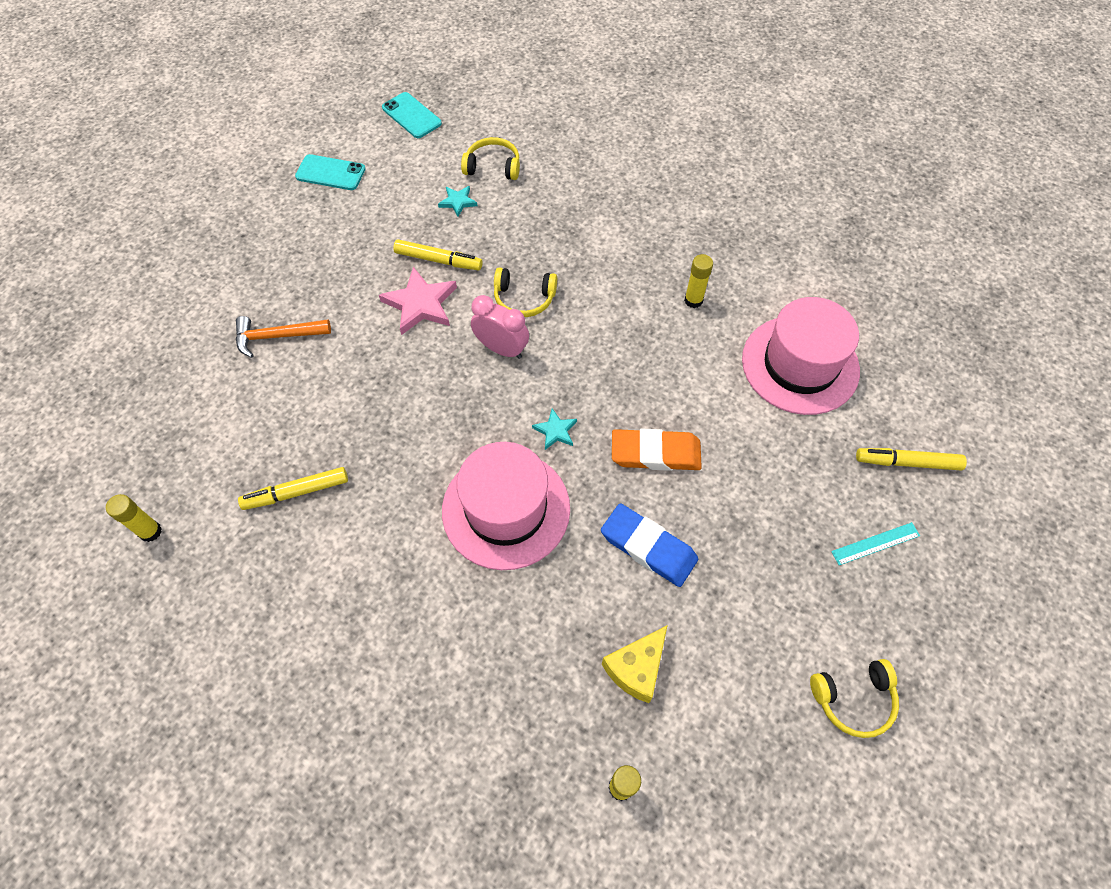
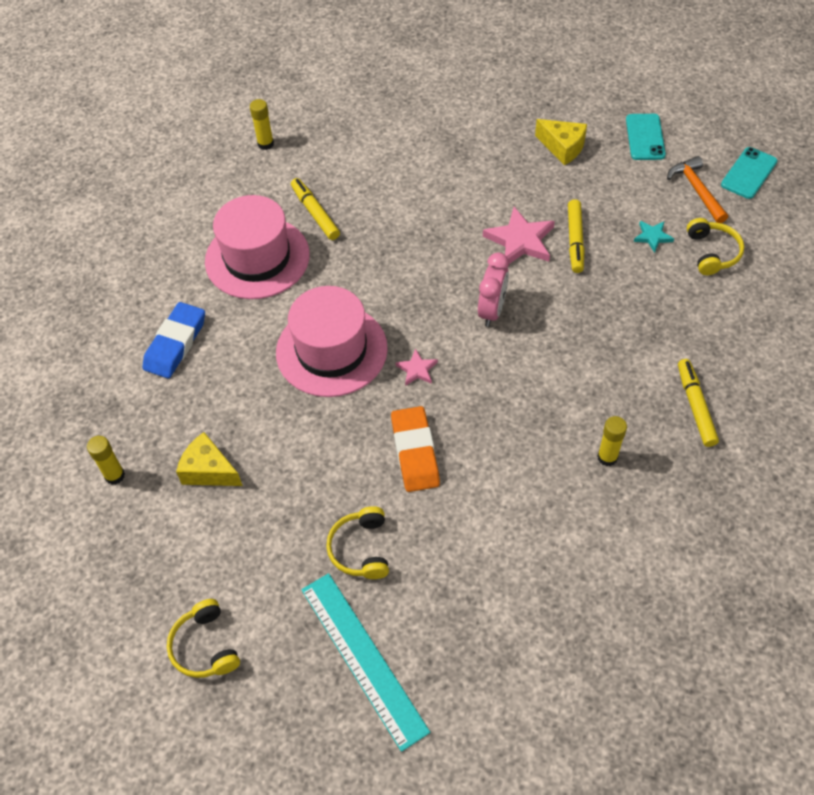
camera: 80 degrees right, 5 degrees down
(277, 336) = (453, 157): orange hammer -> orange hammer (696, 190)
(311, 239) = (562, 147): none -> yellow cheese
(524, 299) = (555, 314): yellow headphones -> yellow headphones (360, 549)
(555, 431) = (417, 369): turquoise star -> pink star
(648, 547) = (318, 461): blue eraser -> blue eraser (175, 343)
(800, 365) = (558, 569): pink hat -> pink hat (257, 258)
(875, 543) = (363, 658): turquoise ruler -> turquoise ruler, size x2.08
(908, 462) = (466, 687): yellow marker -> yellow marker (695, 407)

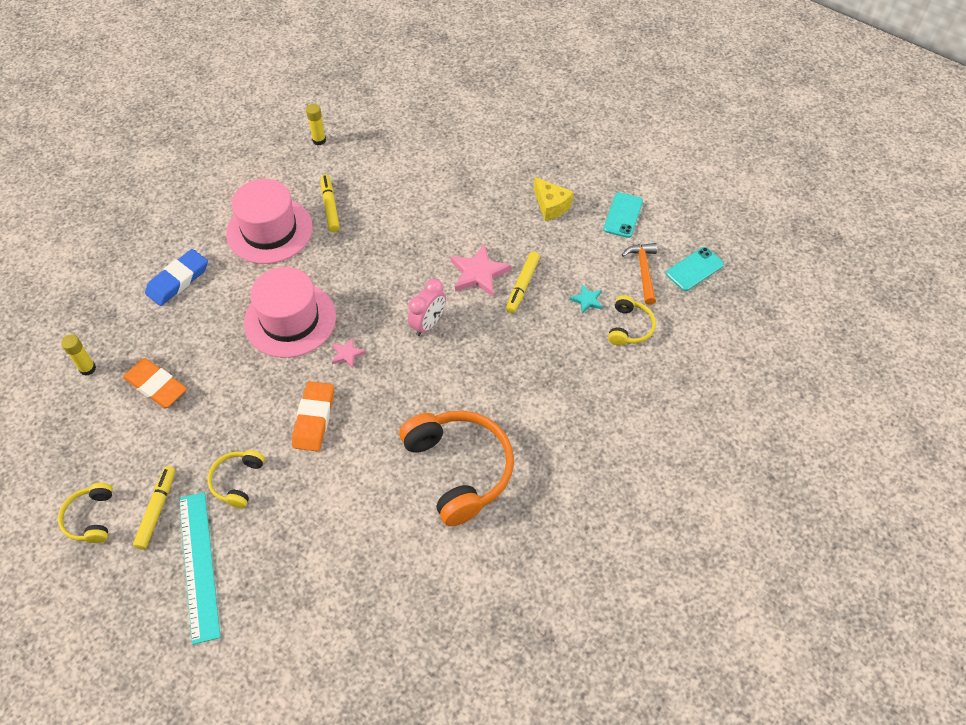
camera: 15 degrees right, 0 degrees up
(209, 470) = (156, 386): yellow cheese -> orange eraser
(607, 457) = (460, 469): yellow glue stick -> orange headphones
(695, 407) = (551, 450): yellow marker -> yellow marker (156, 510)

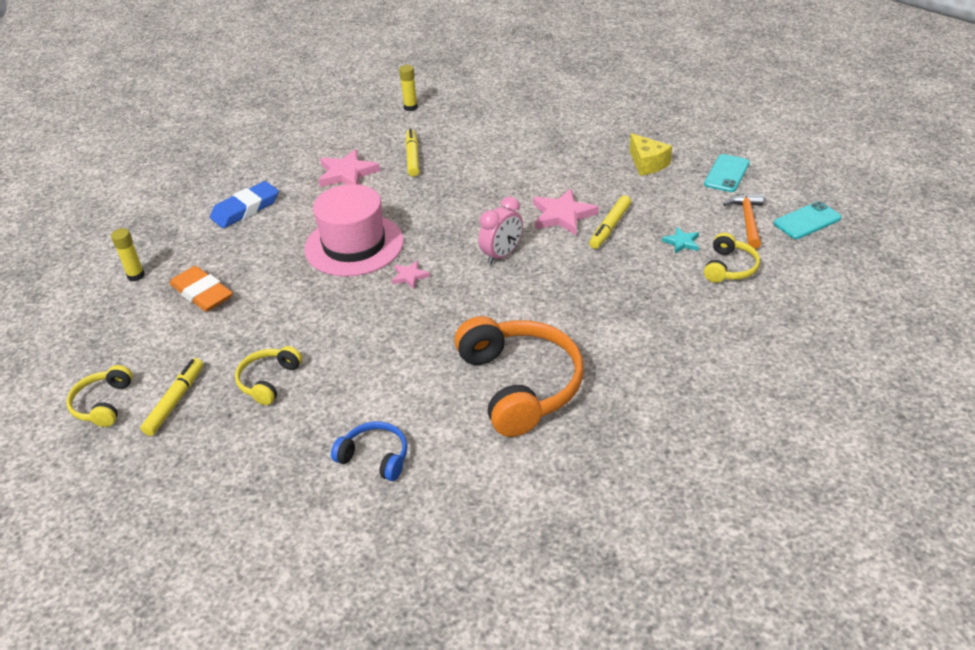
camera: 10 degrees right, 15 degrees down
(199, 565) = (209, 455): turquoise ruler -> none
(269, 230) = (347, 173): pink hat -> pink star
(314, 418) = (363, 330): orange eraser -> none
(344, 554) = (375, 457): none -> blue headphones

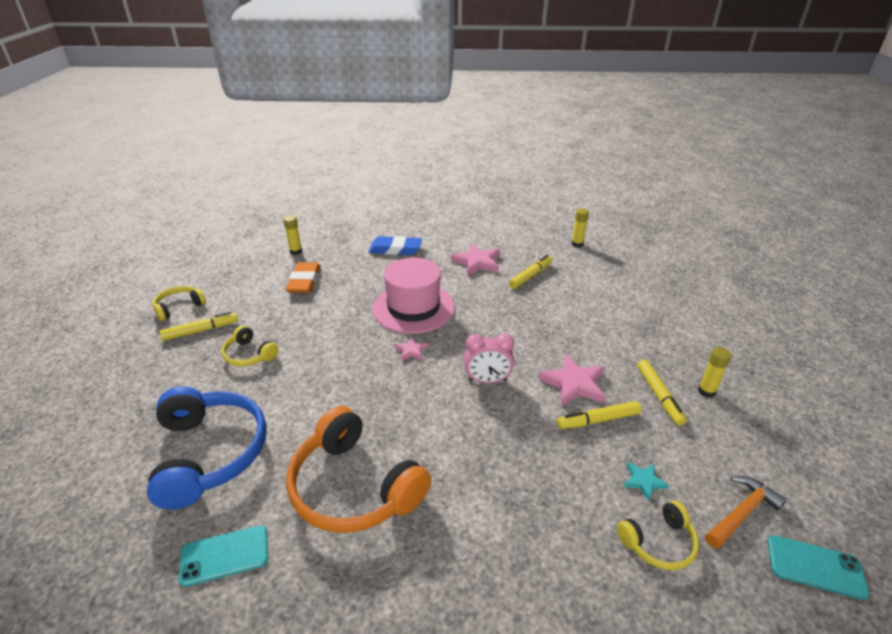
camera: 45 degrees right, 5 degrees down
(268, 381) = (249, 355): yellow headphones -> yellow headphones turned 120 degrees counterclockwise
(375, 457) = (210, 453): blue headphones -> blue headphones, size x1.99
(520, 385) = (353, 487): orange headphones -> orange headphones turned 105 degrees clockwise
(624, 185) = (659, 395): none -> yellow marker
(647, 163) = (706, 391): yellow cheese -> yellow glue stick
(726, 173) = (778, 453): turquoise phone -> turquoise phone (225, 555)

